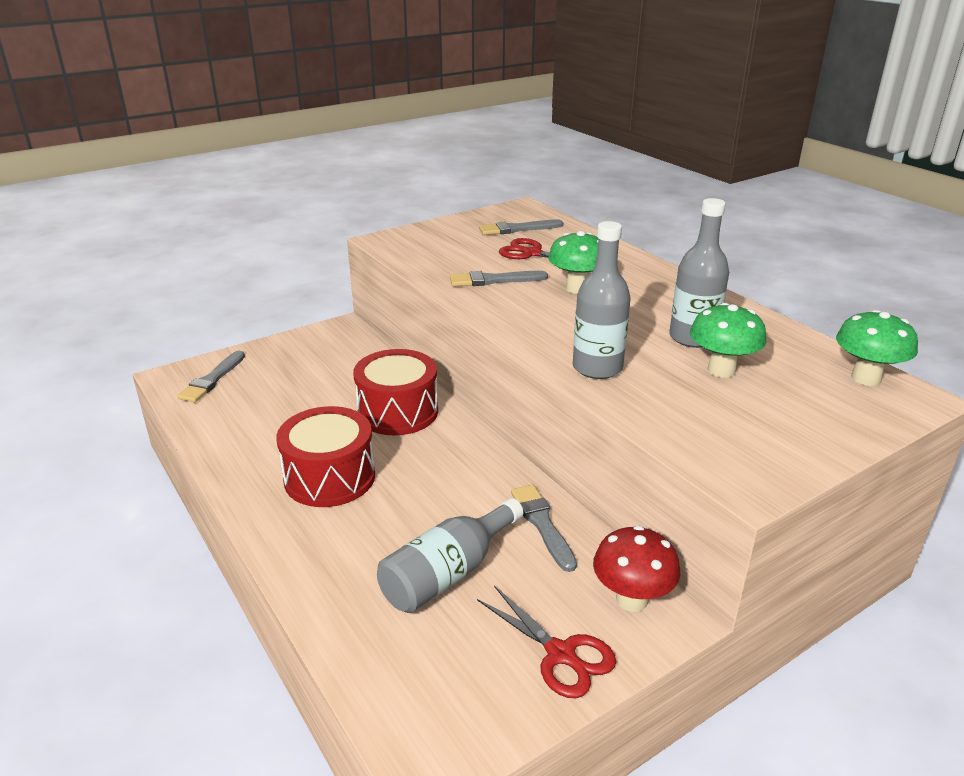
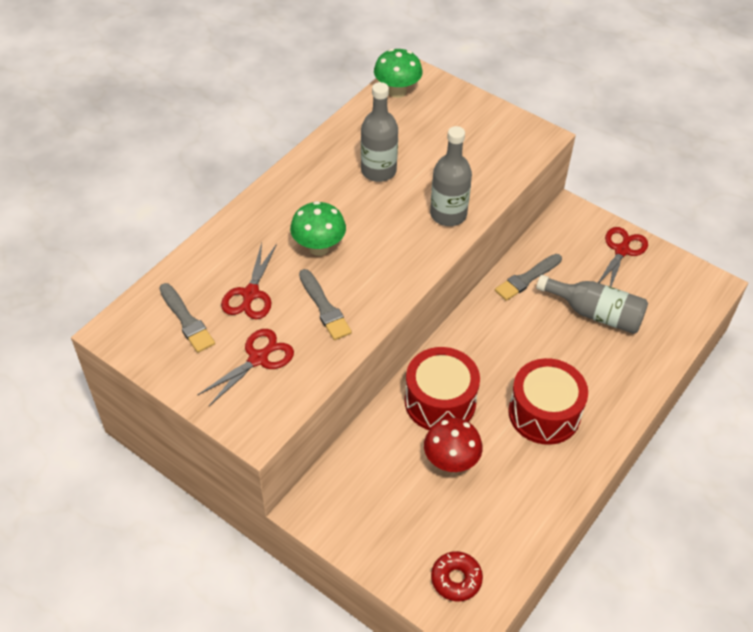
camera: 110 degrees left, 20 degrees up
(212, 379) = (456, 579): grey brush -> red donut
(455, 248) = (259, 358): none -> red scissors
(632, 599) = (566, 228): red mushroom -> red mushroom (451, 462)
(721, 370) = (419, 154): green mushroom -> none

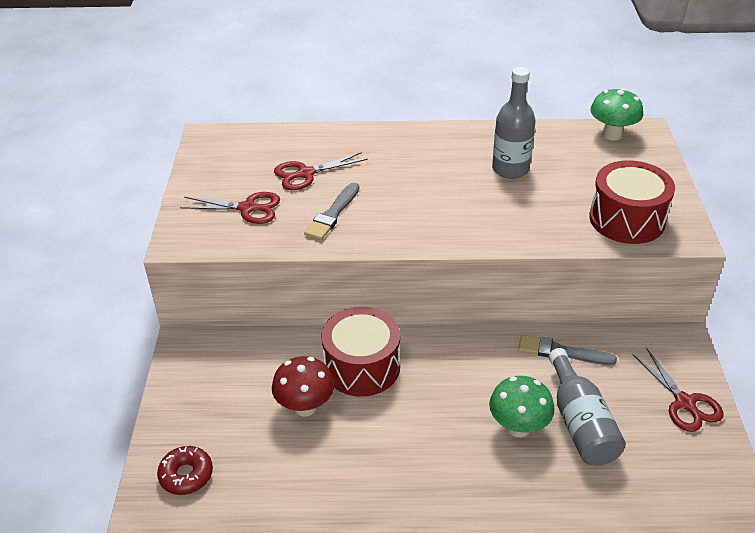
camera: 55 degrees right, 10 degrees down
(186, 320) = (249, 159): grey brush -> none
(319, 248) = (390, 181): green mushroom -> green mushroom (518, 427)
(448, 214) = (514, 228): grey bottle -> none
(544, 413) = (420, 445): red drum -> red drum (627, 219)
(622, 250) = (685, 403): red scissors -> red scissors turned 75 degrees clockwise

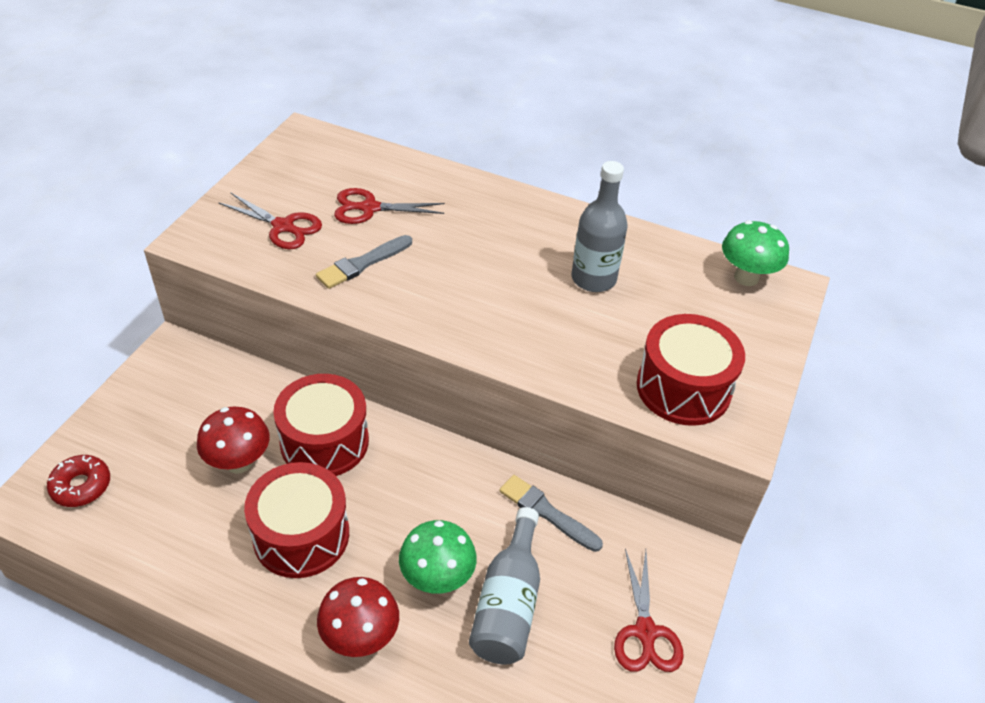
camera: 20 degrees right, 5 degrees up
(394, 439) = (301, 535): none -> red drum
(493, 490) = (360, 637): none -> red mushroom

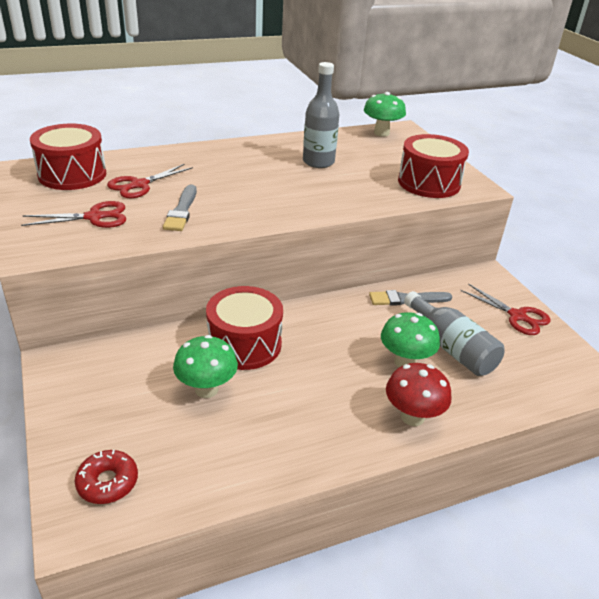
camera: 45 degrees left, 10 degrees down
(239, 462) = (206, 389): red mushroom -> green mushroom
(301, 535) = (304, 396): red drum -> red drum (72, 174)

